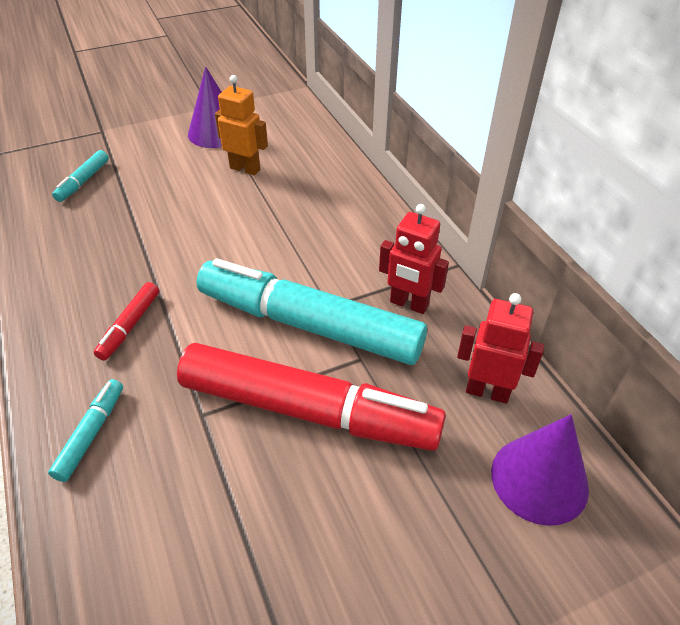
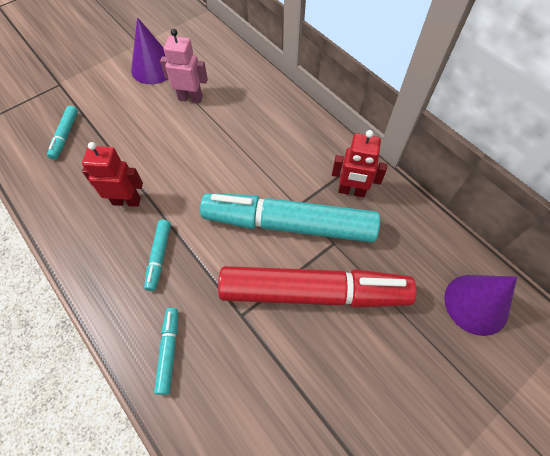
camera: 15 degrees left, 15 degrees up
(130, 326) = (159, 257): red marker -> turquoise marker
(245, 169) = (190, 98): orange robot -> pink robot
(487, 391) = (425, 248): red robot -> red robot (126, 201)

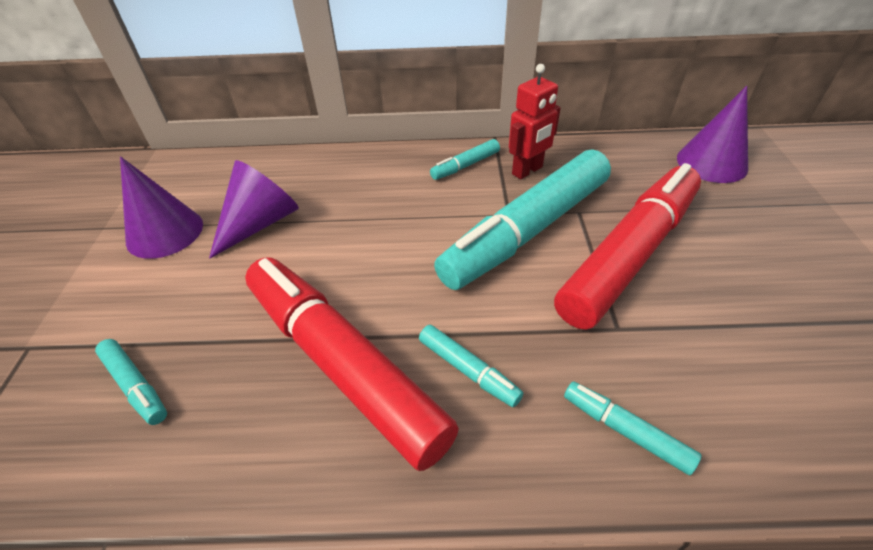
camera: 50 degrees left, 15 degrees down
(126, 201) = (342, 364): red robot -> red marker
(190, 98) = (260, 223): pink robot -> purple cone
(325, 155) = (465, 166): none -> turquoise marker

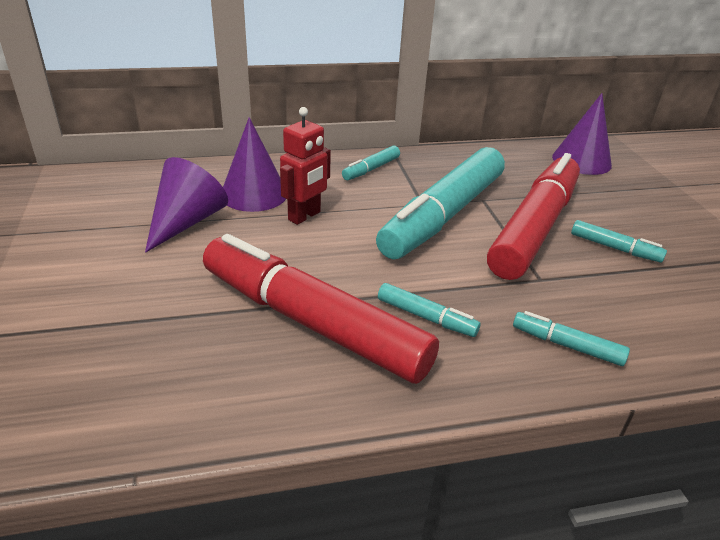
camera: 15 degrees left, 10 degrees down
(136, 385) = (112, 356): turquoise marker -> turquoise marker (614, 248)
(165, 232) = (87, 234): purple cone -> purple cone (254, 194)
(527, 171) = (429, 171): red robot -> red robot (304, 216)

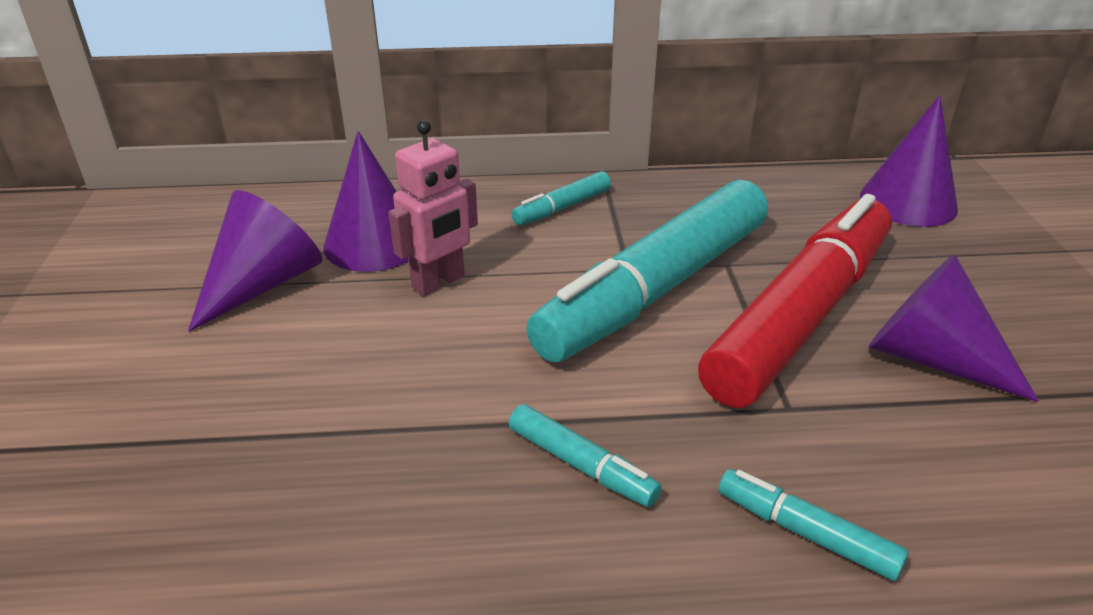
camera: 10 degrees right, 0 degrees up
(304, 216) = (439, 282): red robot -> pink robot
(311, 322) = (398, 462): red marker -> none
(614, 248) = (931, 358): turquoise marker -> purple cone

